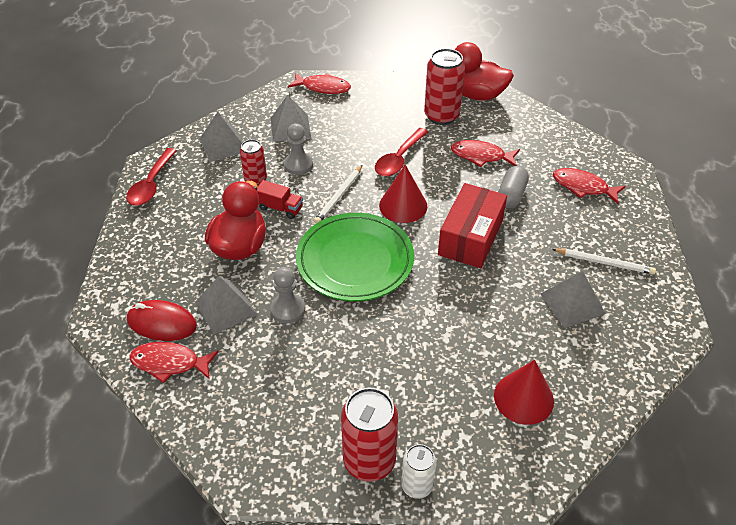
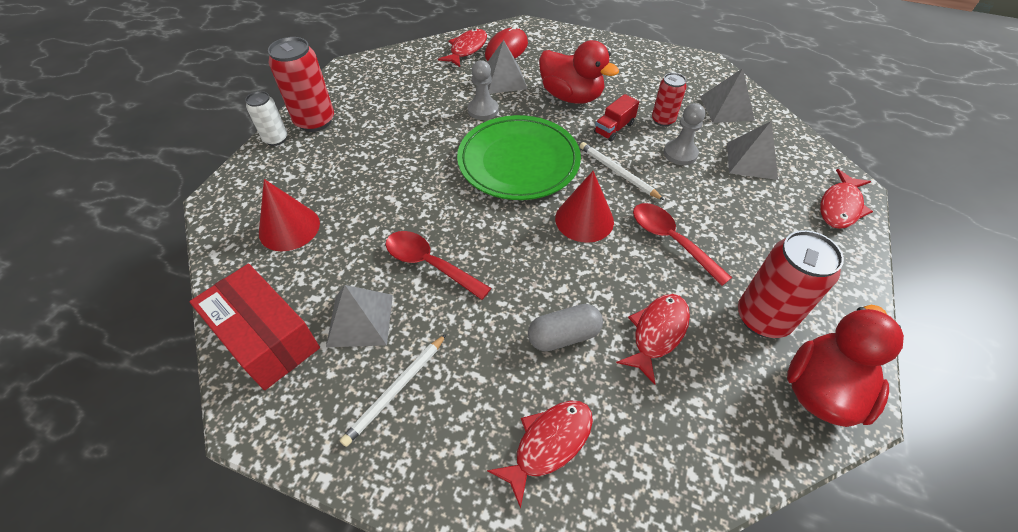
camera: 110 degrees right, 5 degrees up
(151, 184) = (673, 60): red spoon -> red spoon (429, 264)
(470, 237) = (507, 263): red box -> red box (266, 337)
(511, 195) = (564, 336): grey capsule -> grey capsule turned 60 degrees counterclockwise

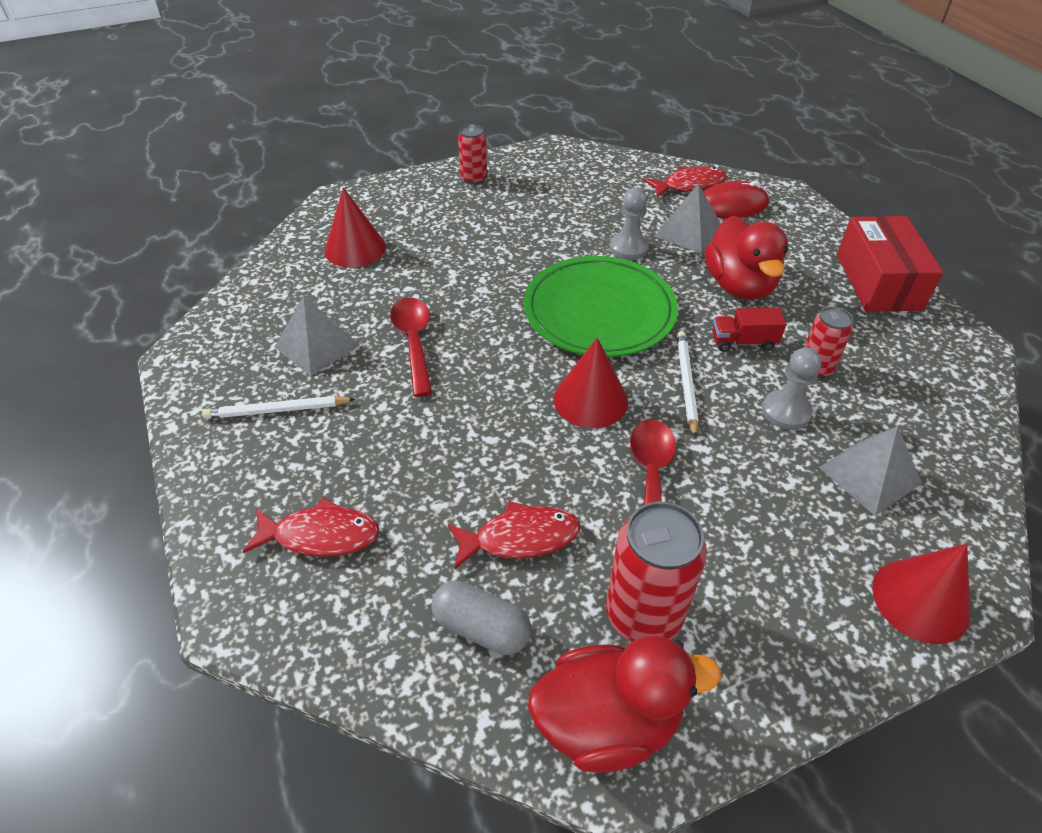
camera: 45 degrees right, 5 degrees down
(266, 337) = (250, 313): red box -> red box (878, 282)
(276, 139) = (428, 177): white can -> none
(315, 121) = (474, 179): red can -> red can, size x0.59
(564, 336) = (439, 473): grey capsule -> grey capsule (482, 628)
(726, 108) = (923, 405): grey pyramid -> none
(840, 206) = (920, 600): red fish -> red cone

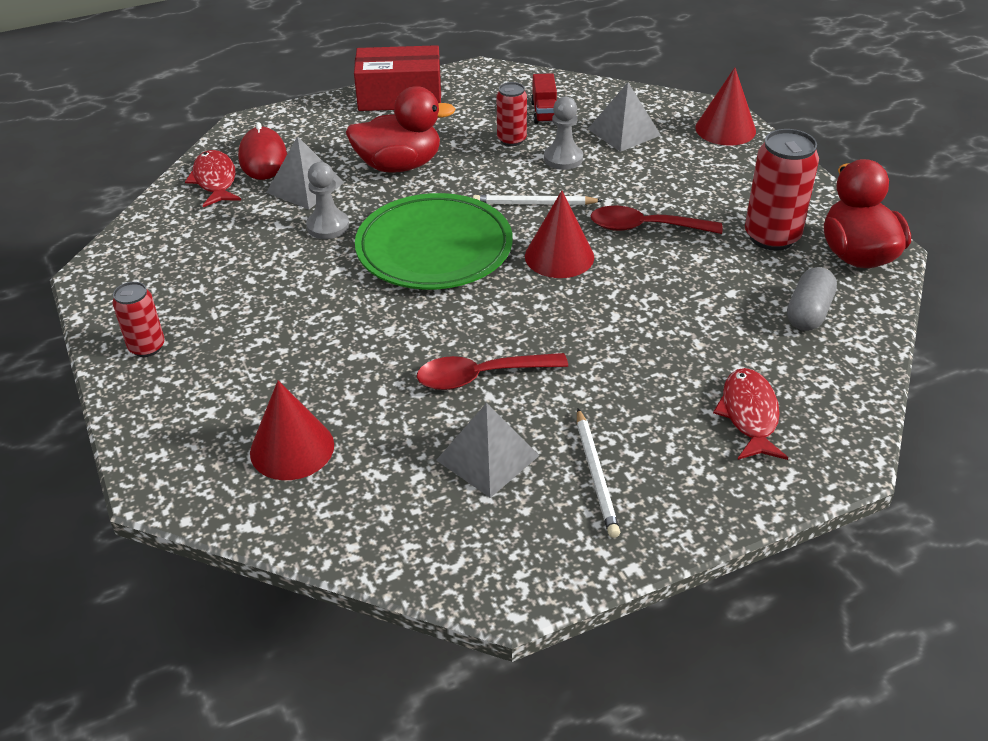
camera: 90 degrees left, 5 degrees down
(520, 538) = (721, 295): red fish -> none
(743, 342) = (479, 170): red truck -> red truck (544, 112)

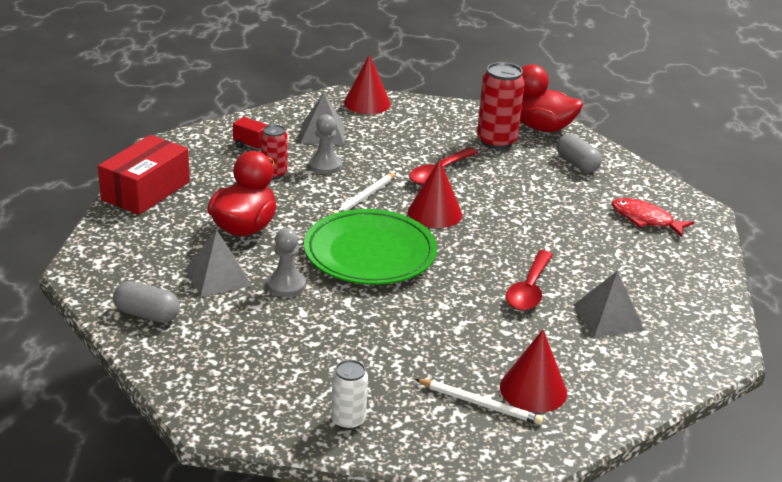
camera: 60 degrees left, 10 degrees down
(147, 347) = (348, 420): red can -> white can
(215, 180) = (147, 314): red fish -> grey capsule
(263, 158) = (145, 281): red mouse -> none
(596, 475) = (654, 287): white pencil -> white pencil (480, 404)

